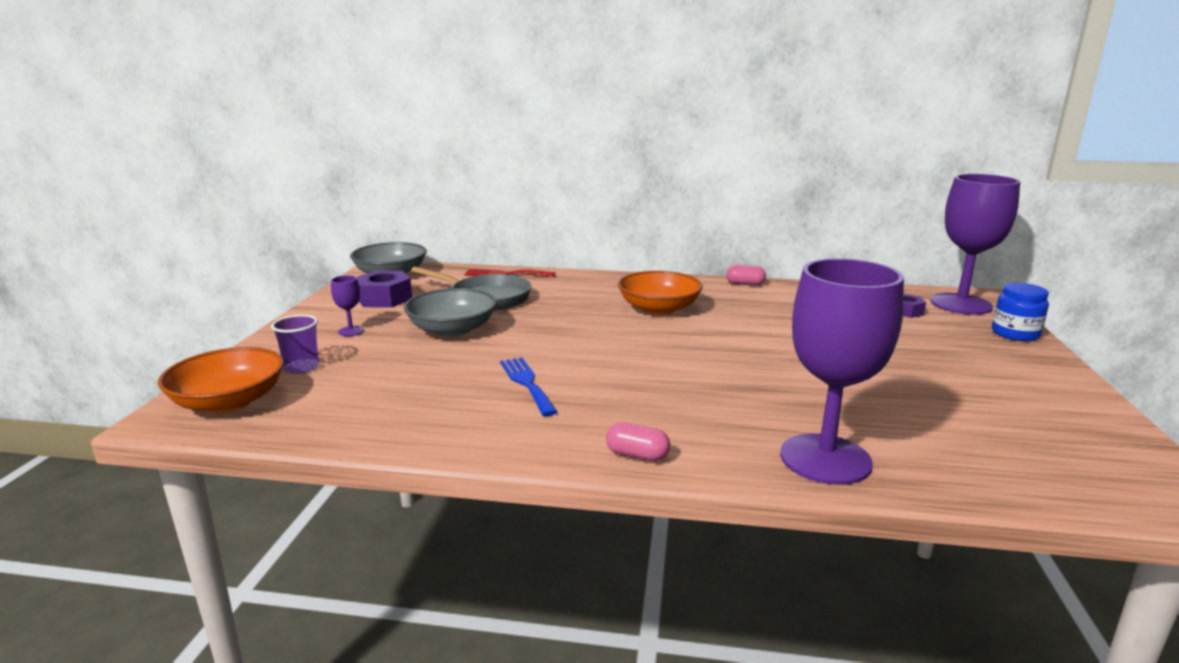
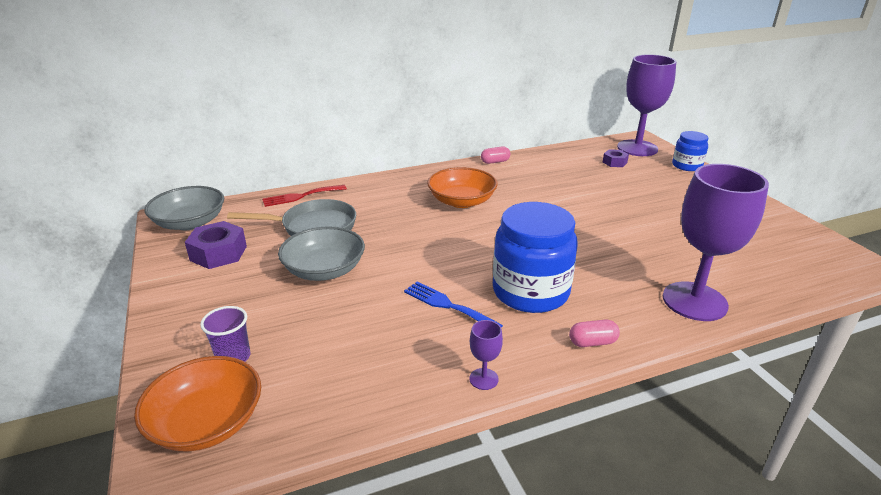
camera: 30 degrees left, 10 degrees up
(351, 331) = (231, 300): purple goblet -> purple goblet (483, 379)
(628, 396) = (530, 292): none -> blue jar

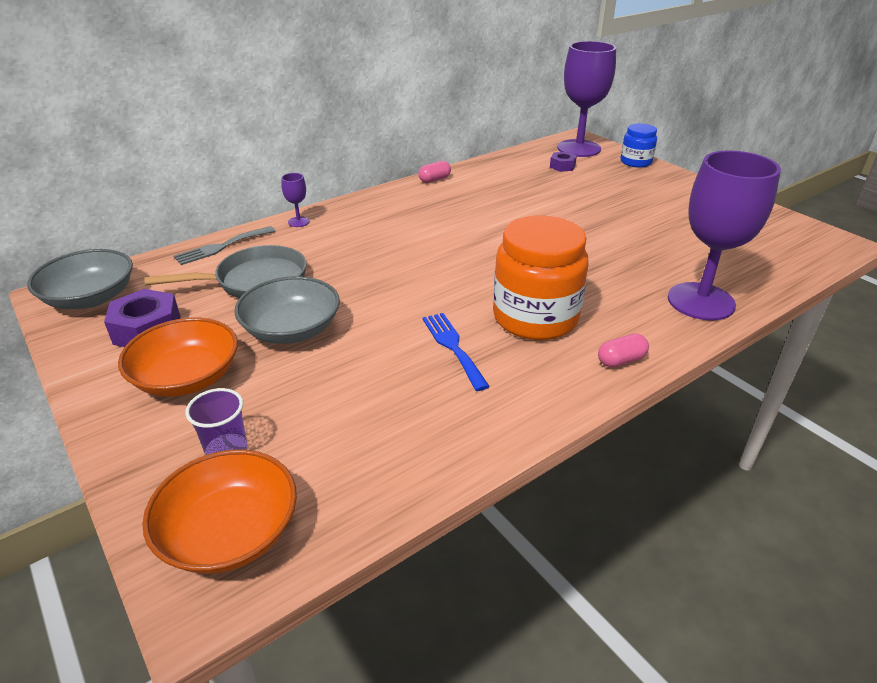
camera: 15 degrees left, 5 degrees up
(301, 196) = (221, 247): red fork -> grey fork
(447, 305) = (453, 347): blue fork -> blue fork turned 45 degrees clockwise
(462, 201) = (417, 228): orange bowl -> orange bowl (187, 377)
(483, 379) = (527, 419): purple goblet -> purple goblet (298, 222)
(530, 292) = (535, 318): blue jar -> orange jar

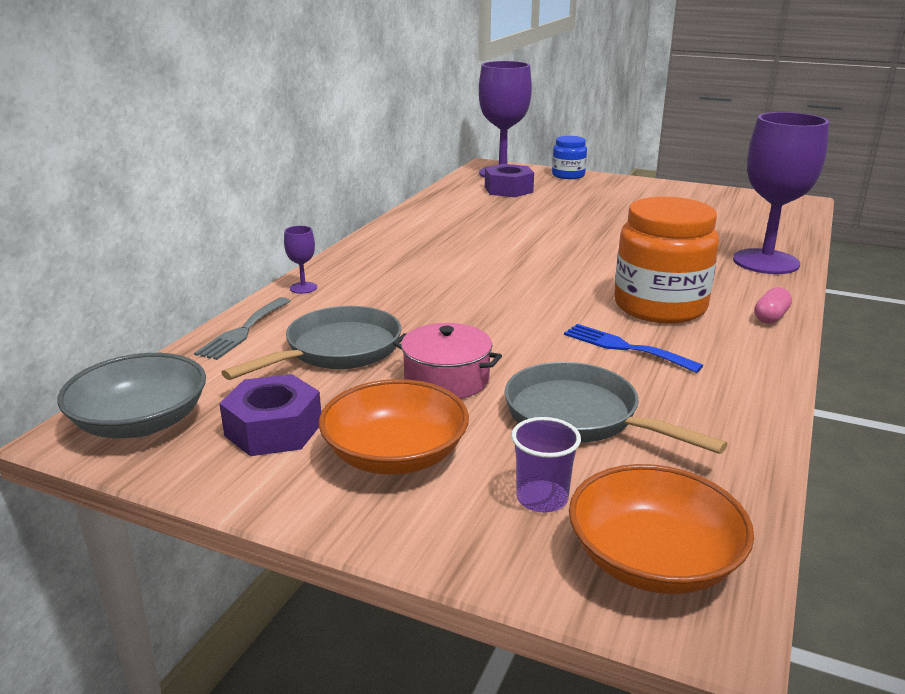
camera: 30 degrees left, 10 degrees down
(292, 329) = (446, 379): grey bowl -> pink pot
(337, 395) = (579, 417): none -> grey pan
(434, 180) = (399, 222): pink capsule -> none
(562, 166) = (508, 189): purple nut -> purple nut, size x1.72

